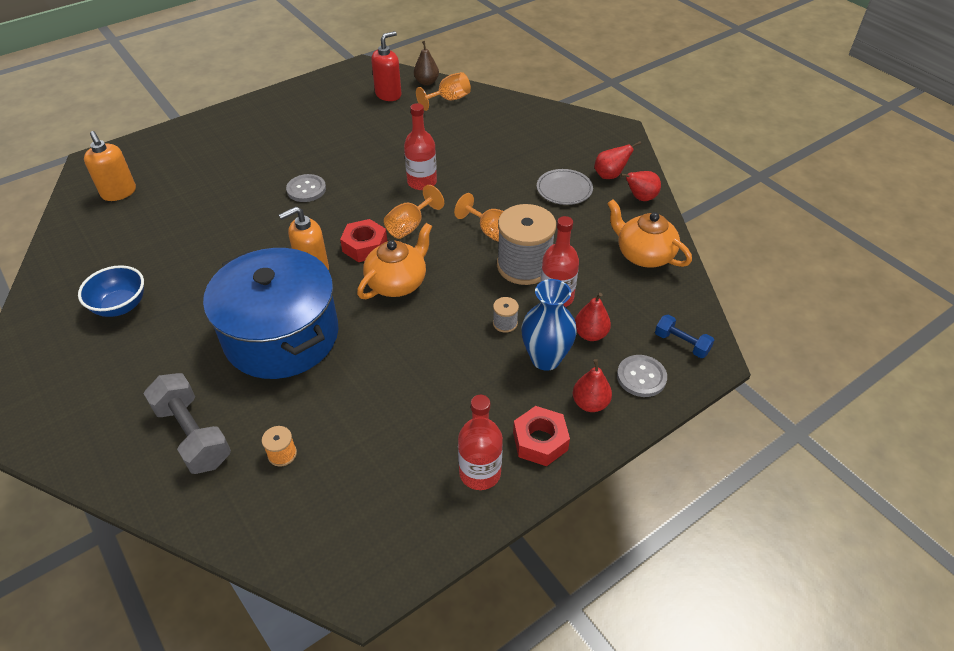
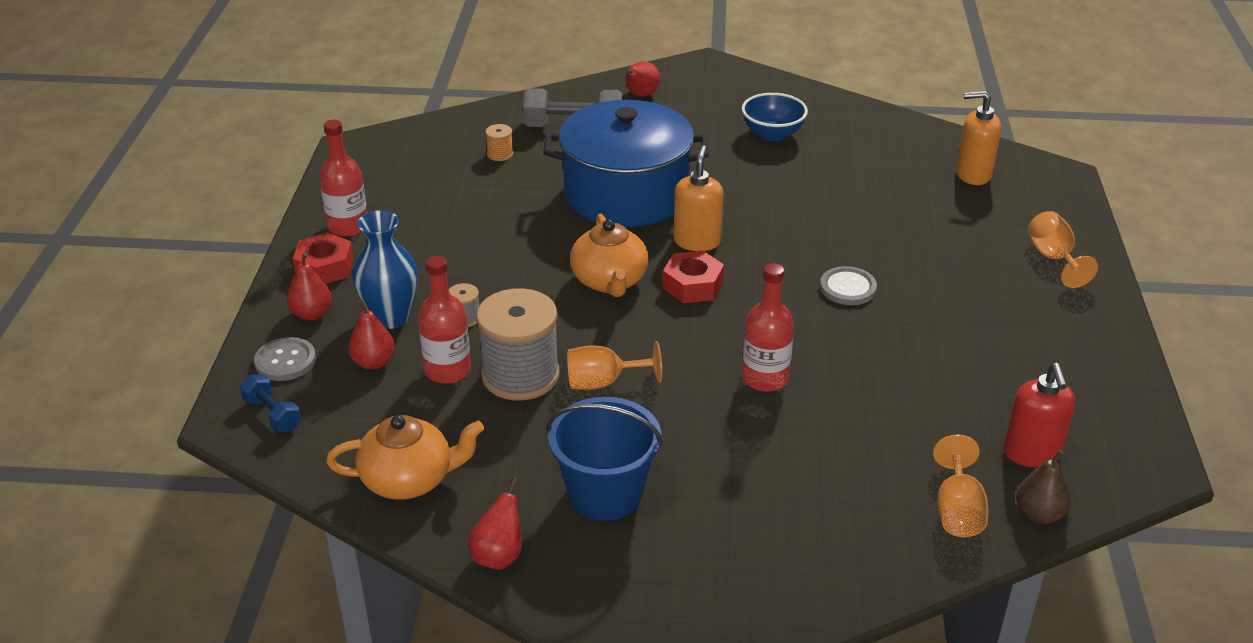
camera: 130 degrees right, 10 degrees down
(410, 226) = (689, 330): orange goblet -> orange goblet (1053, 258)
(564, 189) = (605, 493): grey plate -> blue bucket
(610, 175) = (578, 561): red pear -> red pear (640, 95)
(681, 343) = (272, 415): blue dumbbell -> blue dumbbell turned 60 degrees clockwise

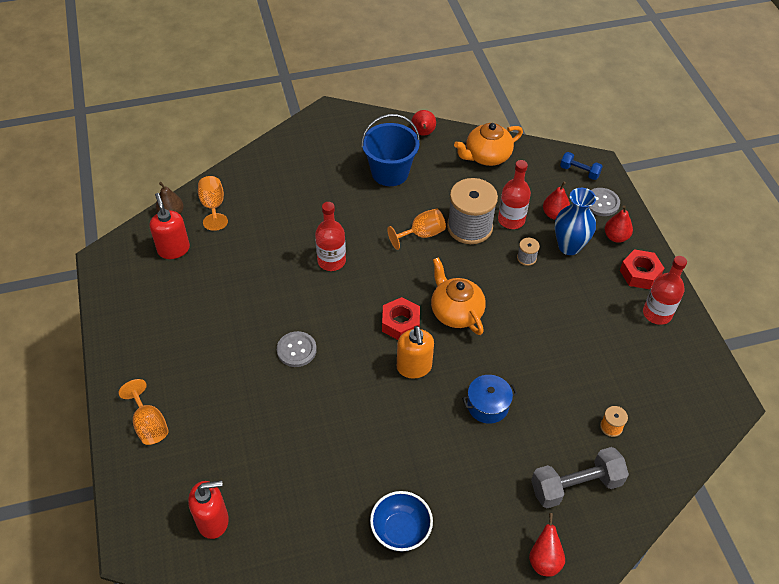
camera: 160 degrees right, 15 degrees up
(626, 194) = (487, 405): blue pot -> blue pot, size x0.42
(973, 174) = (213, 521): orange soap dispenser -> red soap dispenser

